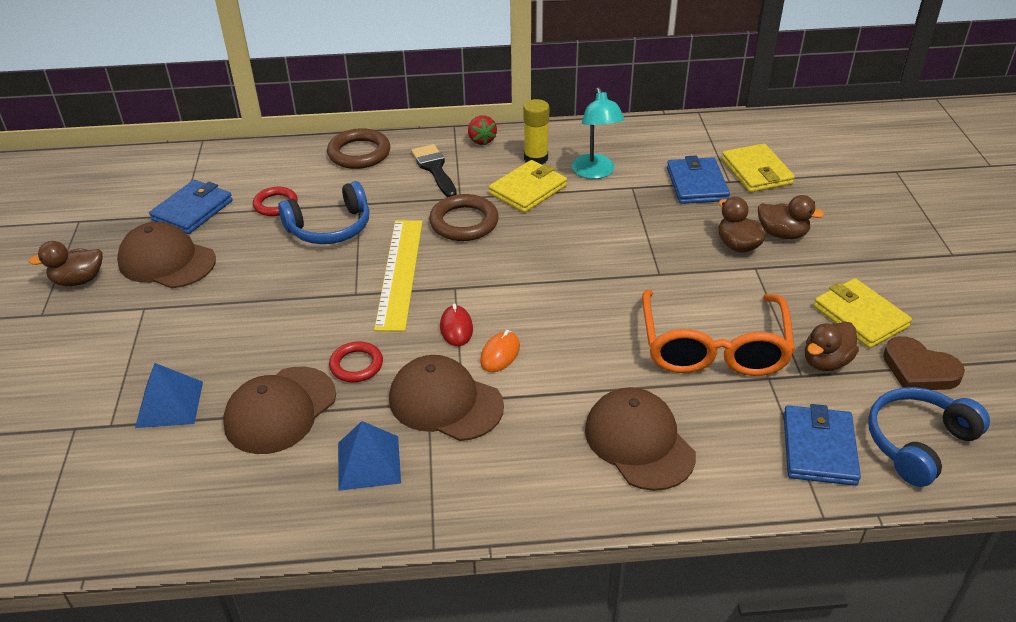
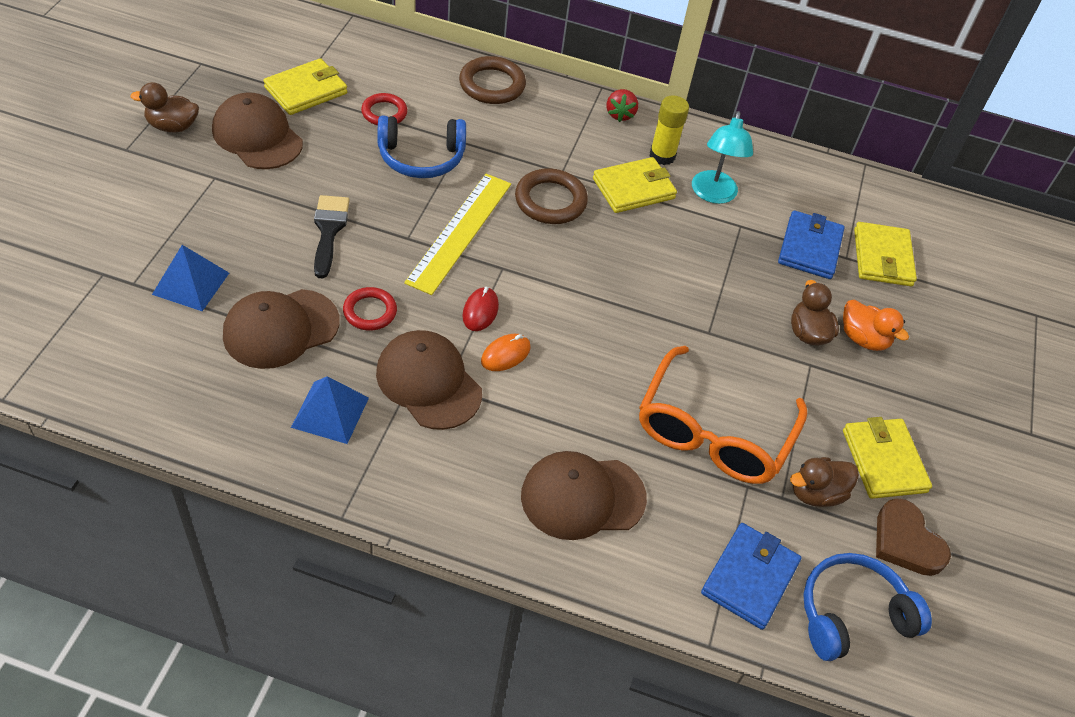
camera: 15 degrees right, 10 degrees up
(192, 210) = (306, 90): blue wallet -> yellow wallet
(434, 168) = (555, 129): black brush -> black brush (329, 230)
(639, 442) = (582, 497): brown cap -> brown cap turned 90 degrees counterclockwise
(782, 234) = (863, 338): brown duck -> orange duck

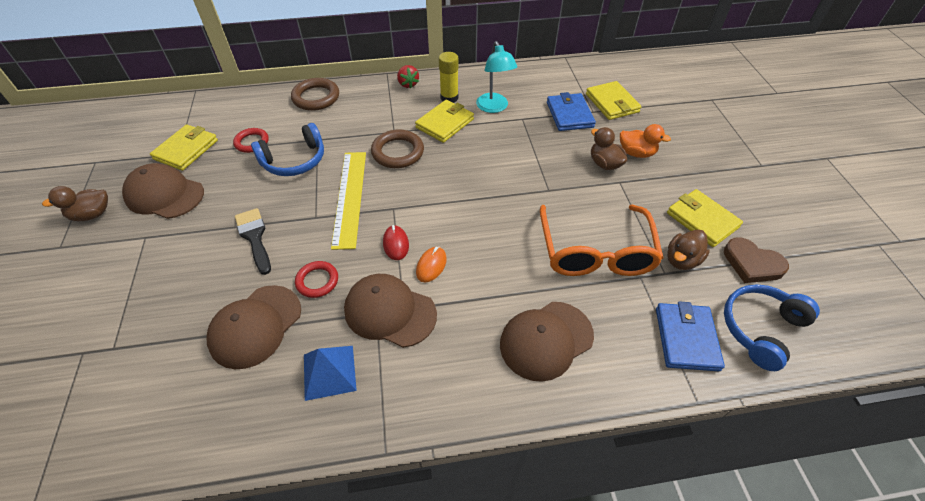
camera: 20 degrees left, 0 degrees up
(191, 283) = (163, 325): blue pyramid -> none

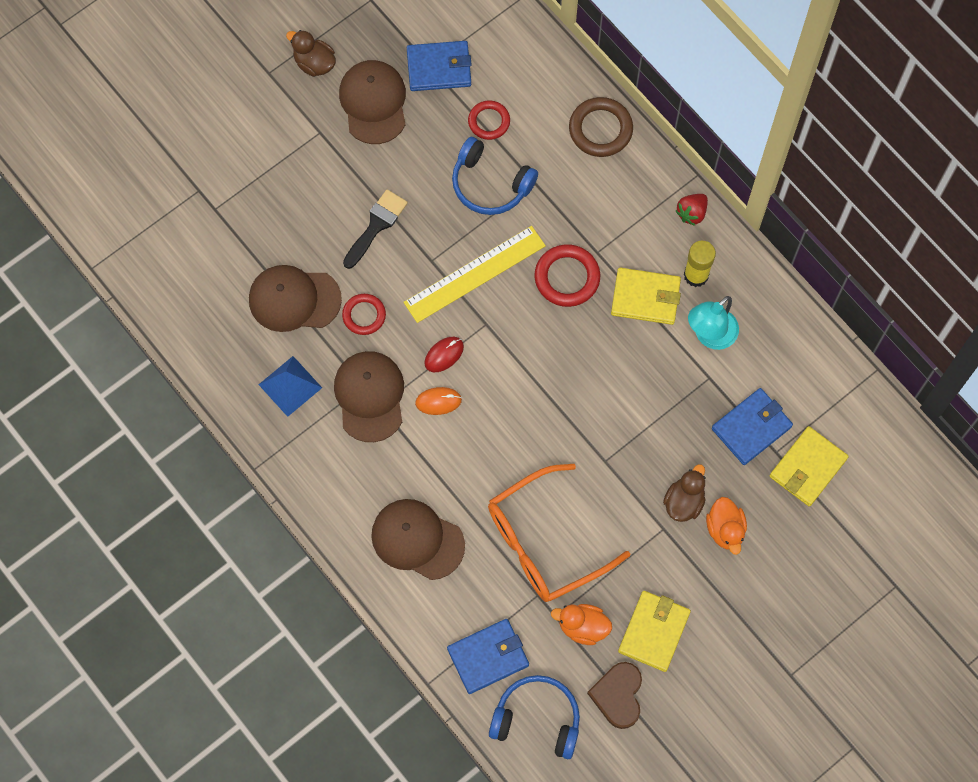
camera: 60 degrees right, 20 degrees up
(186, 150) = (439, 68): yellow wallet -> blue wallet
(398, 152) = (567, 277): brown ring -> red ring
(681, 260) = (582, 627): brown duck -> orange duck

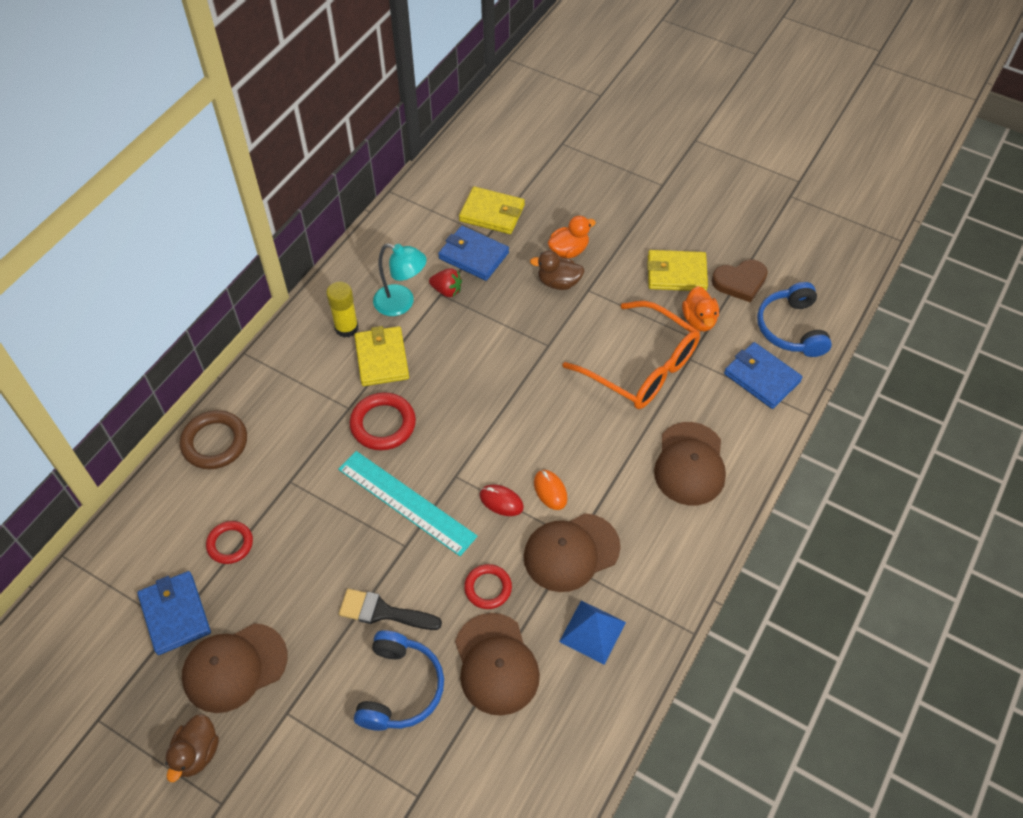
camera: 110 degrees left, 15 degrees down
(475, 274) = (406, 502): yellow ruler -> turquoise ruler
(490, 184) = (303, 520): blue headphones -> blue headphones (400, 688)
(691, 213) = (285, 347): red strawberry -> red strawberry (447, 290)

